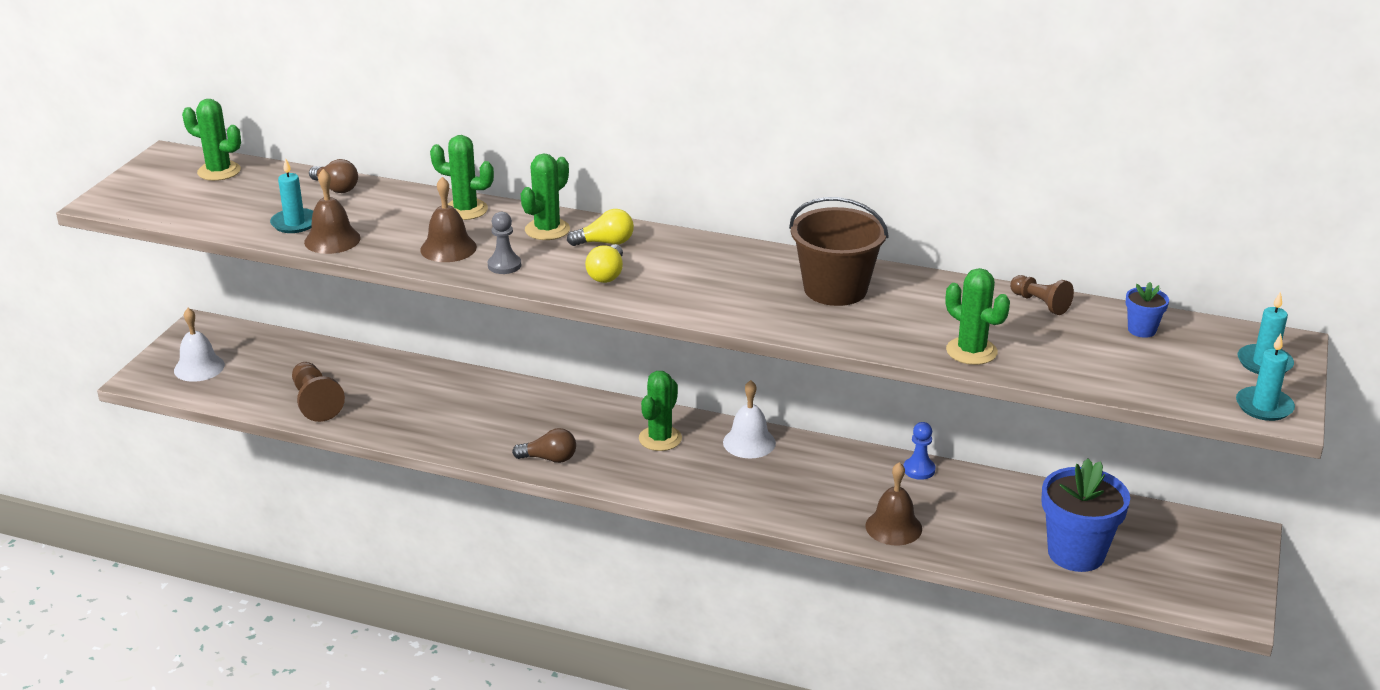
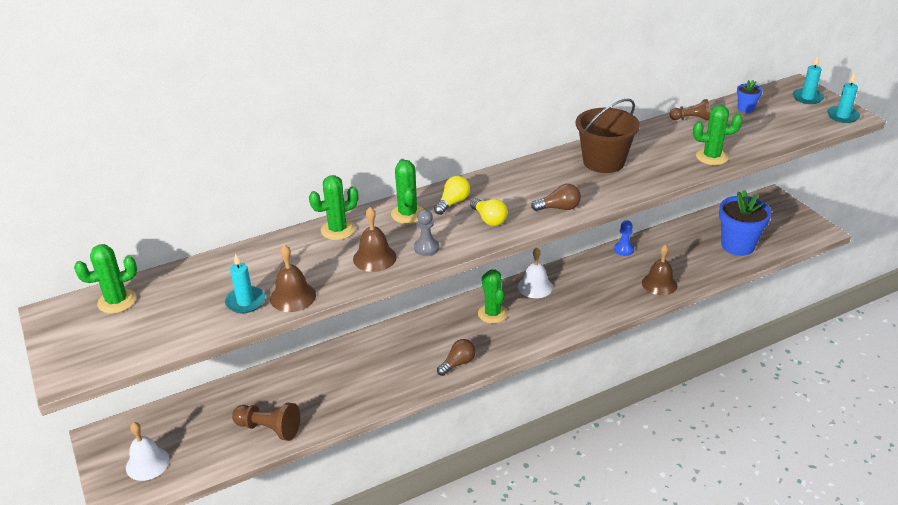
camera: 45 degrees left, 5 degrees up
(336, 188) = (227, 264): brown light bulb -> brown light bulb (559, 208)

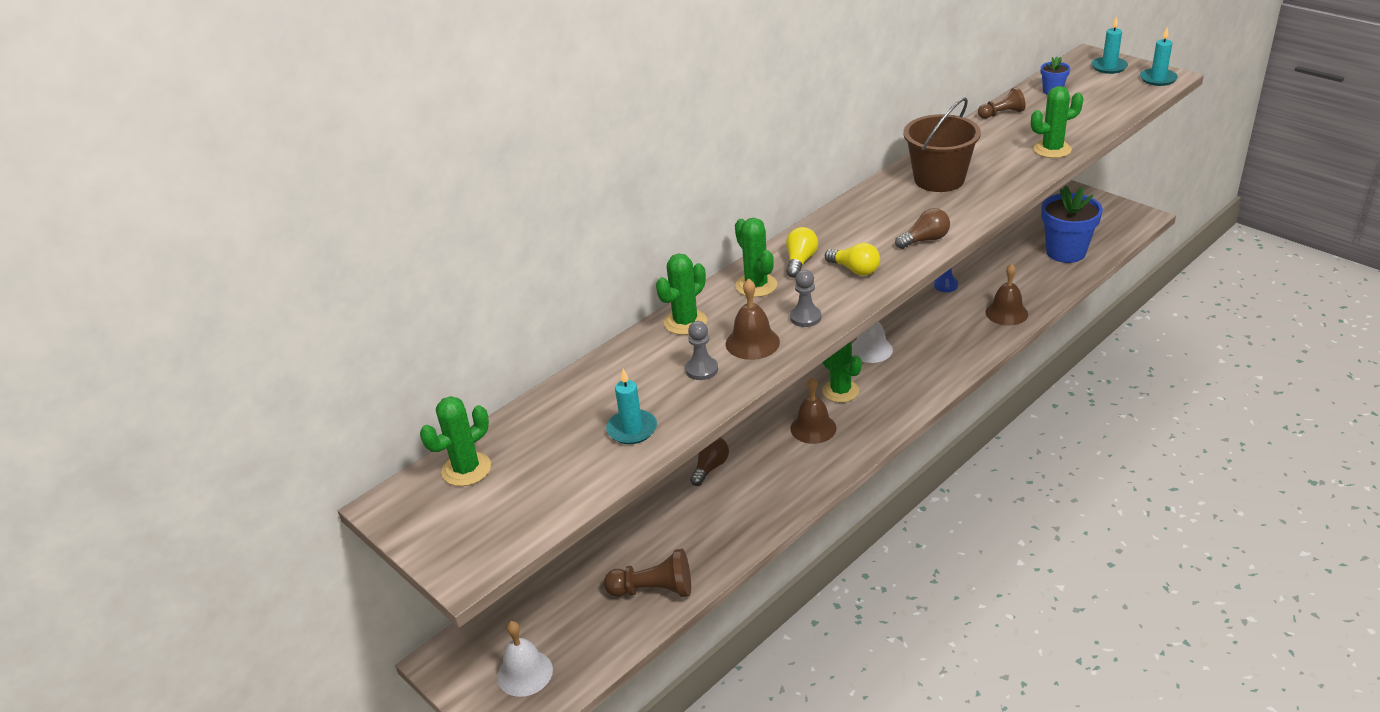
camera: 15 degrees left, 0 degrees up
(293, 296) = (686, 409): brown bell -> brown bell (813, 428)
(324, 269) = (701, 369): none -> grey pawn
(458, 363) = (834, 456): brown light bulb -> brown light bulb (710, 468)

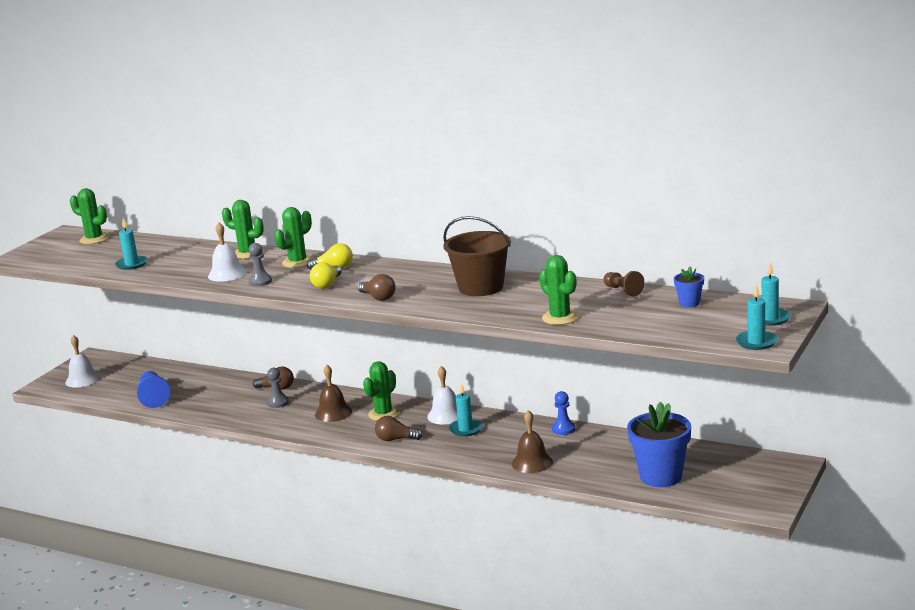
camera: 70 degrees right, 15 degrees down
(653, 590) = (153, 397): brown pawn -> blue pawn
(701, 369) = (194, 268): grey pawn -> grey pawn (278, 403)
(752, 342) = (227, 274): brown bell -> white bell
(909, 390) = (396, 439): none -> brown light bulb
(912, 341) = (465, 429): none -> turquoise candle

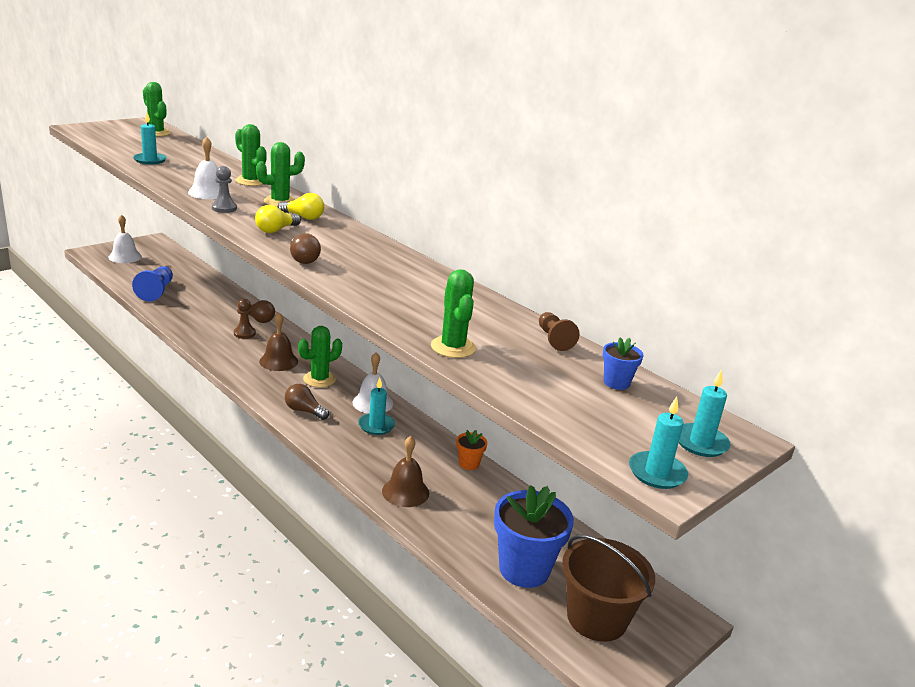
camera: 15 degrees right, 5 degrees up
(278, 403) = (244, 333): grey pawn -> brown pawn
(481, 287) = (411, 283): brown bucket -> brown bucket (597, 618)
(563, 429) = (469, 464): blue pawn -> orange flower pot

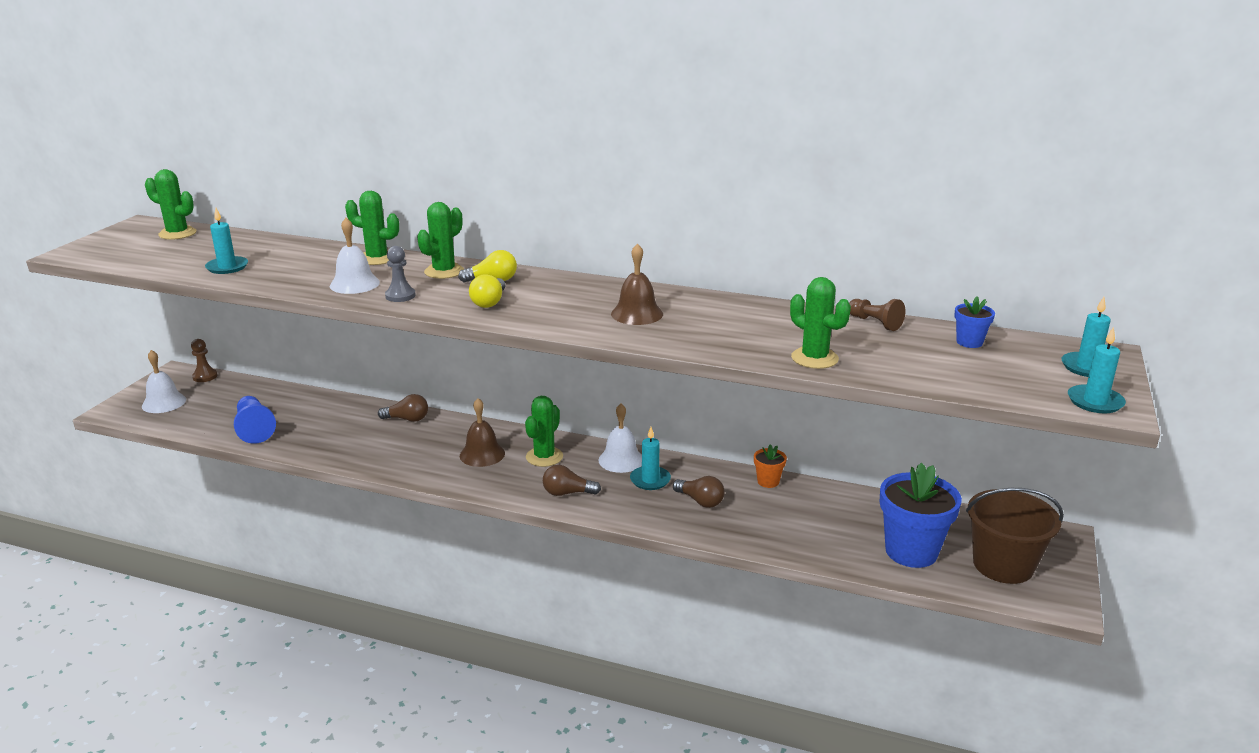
camera: 25 degrees left, 0 degrees up
(244, 333) = (411, 439): brown pawn -> brown pawn (205, 376)
(303, 259) = (562, 322): brown light bulb -> brown light bulb (700, 501)
(405, 492) = (746, 529): brown bell -> brown bell (637, 314)

